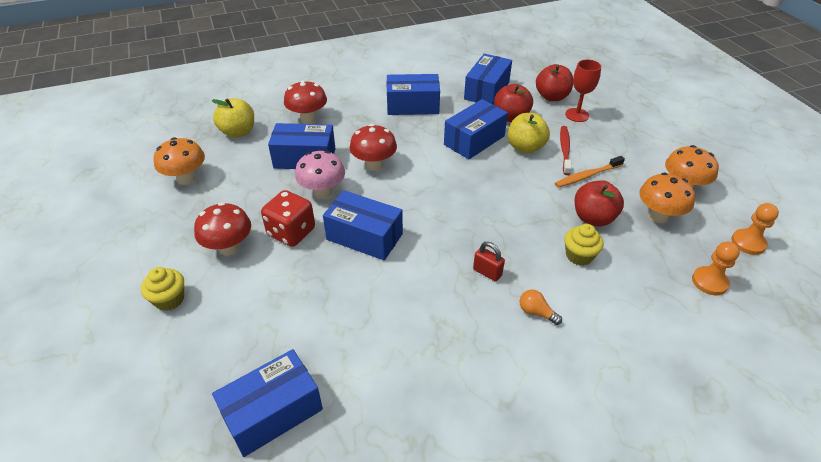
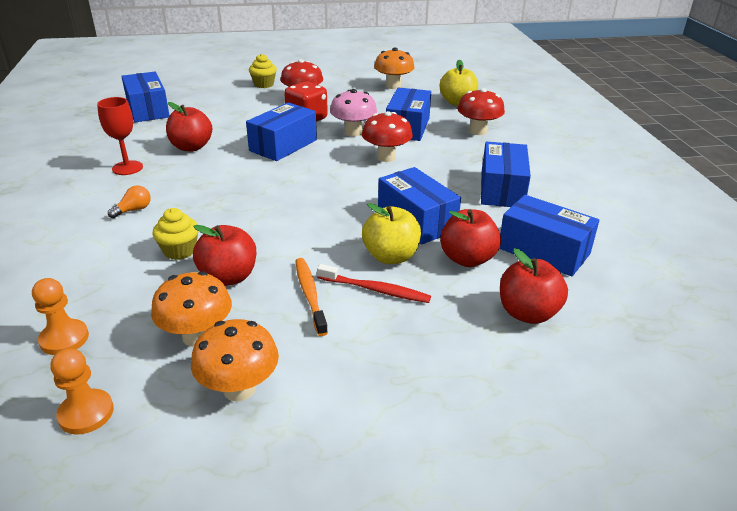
camera: 100 degrees right, 10 degrees down
(386, 314) = (191, 147): none -> red apple
(487, 272) = (199, 194): red padlock -> none
(577, 115) = (468, 327): red goblet -> red goblet (127, 168)

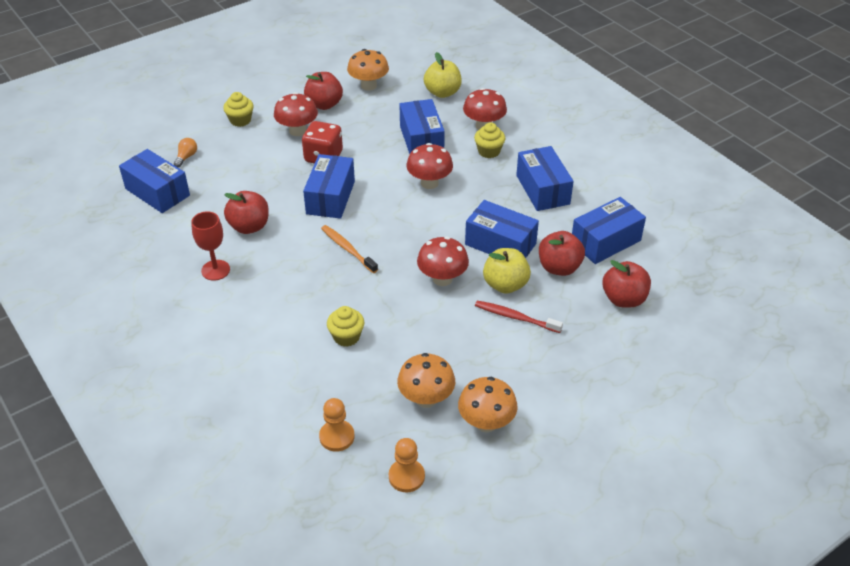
camera: 25 degrees left, 10 degrees up
(134, 210) = (269, 312): orange light bulb -> orange light bulb (186, 157)
(228, 277) = (405, 345): red apple -> red apple (324, 104)
(310, 295) = (474, 338): orange toothbrush -> orange toothbrush (347, 249)
(326, 232) = (442, 279): none -> red mushroom
(353, 132) = (379, 161): pink mushroom -> none
(375, 290) = (515, 317): red toothbrush -> red toothbrush turned 150 degrees counterclockwise
(467, 149) = (489, 151): none -> yellow cupcake
(543, 251) = (605, 241): blue box -> blue box turned 45 degrees counterclockwise

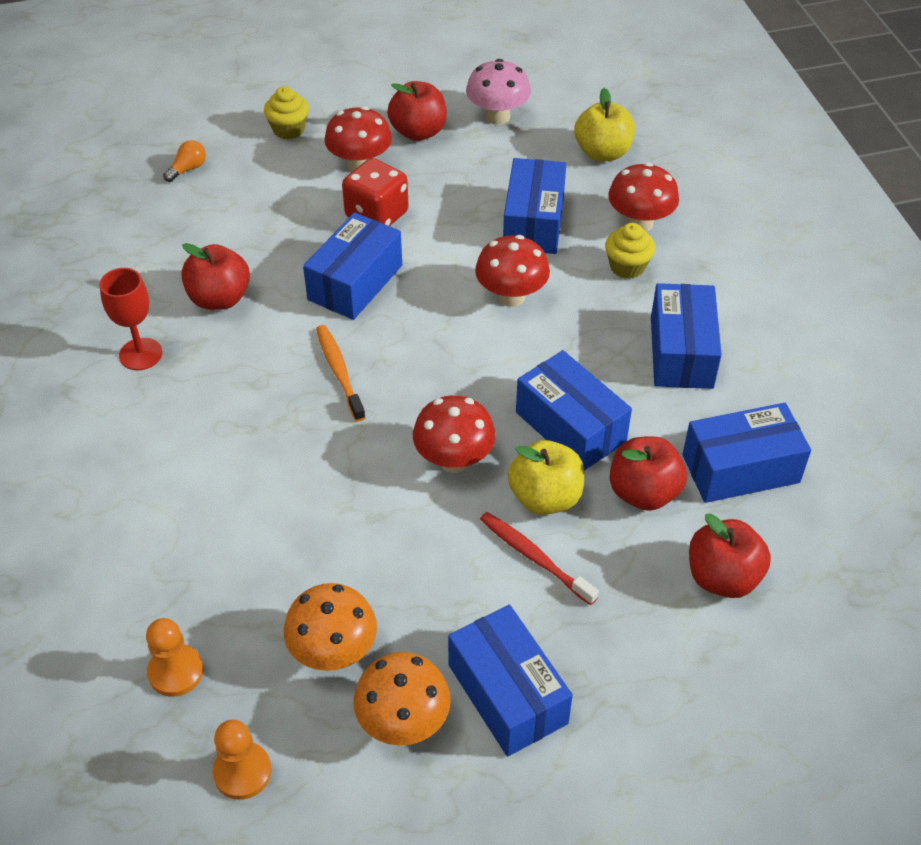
camera: 20 degrees right, 5 degrees up
(157, 192) = (123, 213): blue box -> blue box (507, 694)
(346, 337) = (268, 513): yellow cupcake -> none
(368, 86) = (497, 117): orange mushroom -> pink mushroom

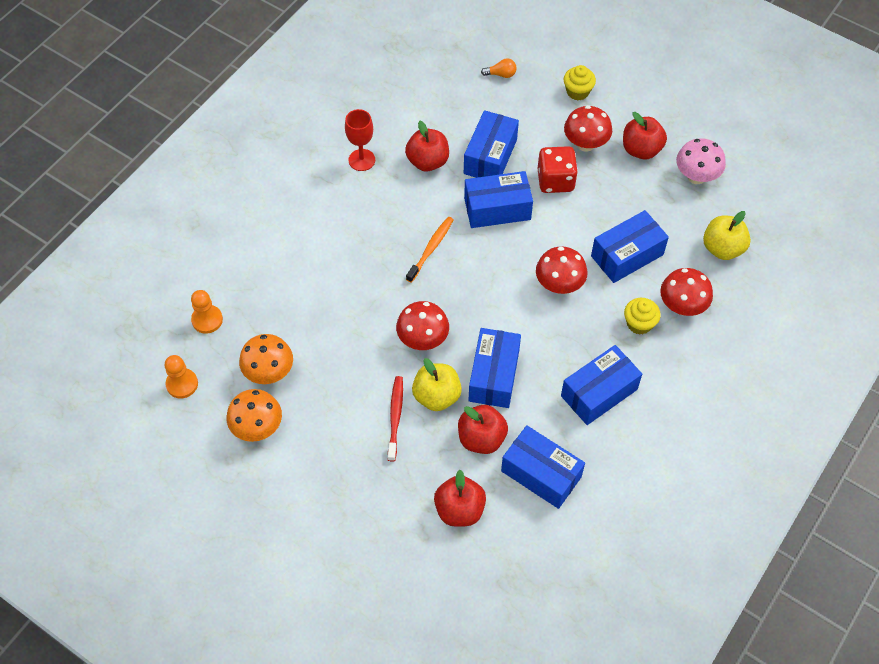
camera: 50 degrees right, 10 degrees up
(507, 694) = (308, 459): blue box -> blue box (490, 156)

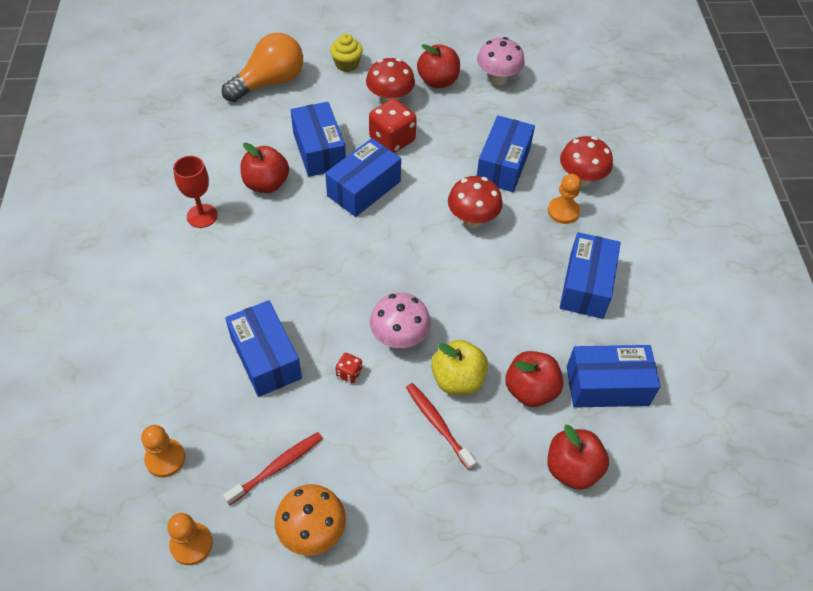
camera: 40 degrees left, 5 degrees down
(269, 372) = (277, 467): orange mushroom -> red toothbrush
(366, 342) = (349, 373): none -> red dice
(423, 339) = (399, 337): red mushroom -> pink mushroom
(431, 249) = (335, 254): orange toothbrush -> none
(494, 376) = (490, 328): blue box -> blue box (266, 358)
(501, 74) = (269, 82): orange light bulb -> orange light bulb, size x2.45
(639, 323) = (563, 211): yellow cupcake -> orange pawn
(722, 248) = (567, 119): yellow apple -> none

